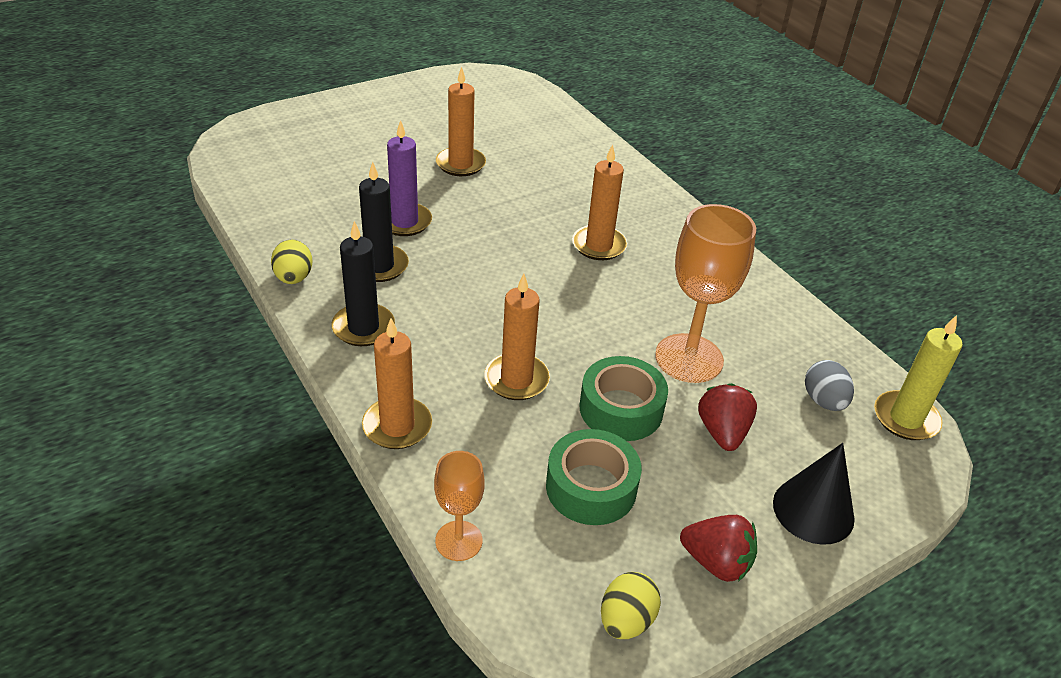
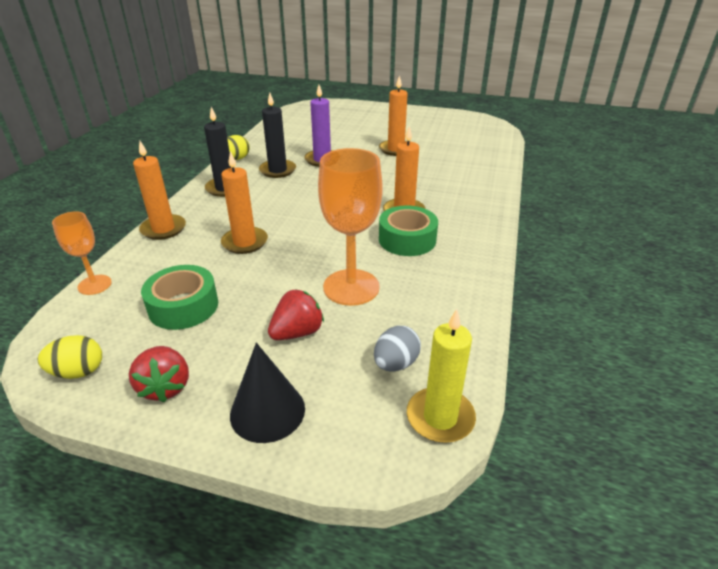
camera: 50 degrees right, 5 degrees down
(621, 409) = (266, 285): green tape -> green tape (407, 239)

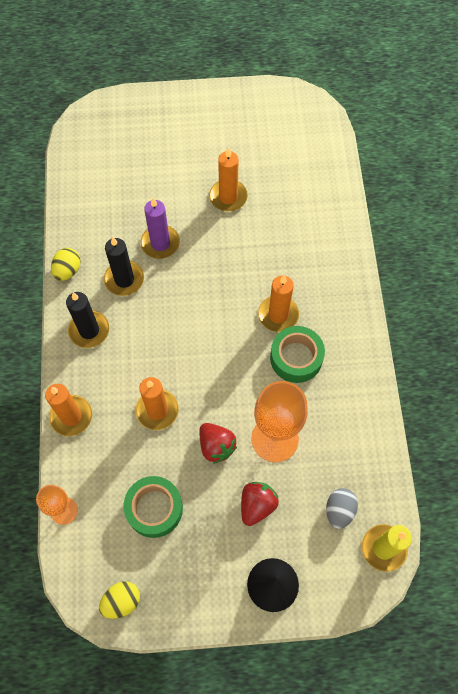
camera: 20 degrees left, 30 degrees up
(165, 387) = (192, 590): red strawberry -> red strawberry (216, 446)

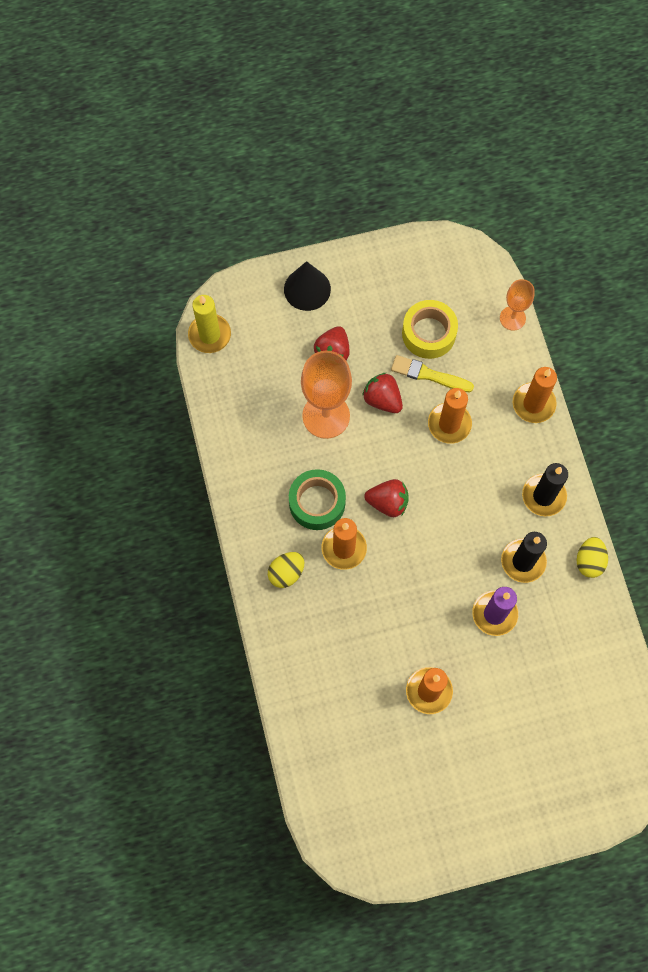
camera: 170 degrees right, 5 degrees up
(121, 601) = (438, 255): yellow egg -> yellow egg (286, 573)
(154, 508) = (428, 333): green tape -> yellow tape
(165, 463) = (428, 375): none -> yellow brush
(231, 347) = (388, 502): none -> red strawberry
(339, 510) = (254, 360): grey egg -> none

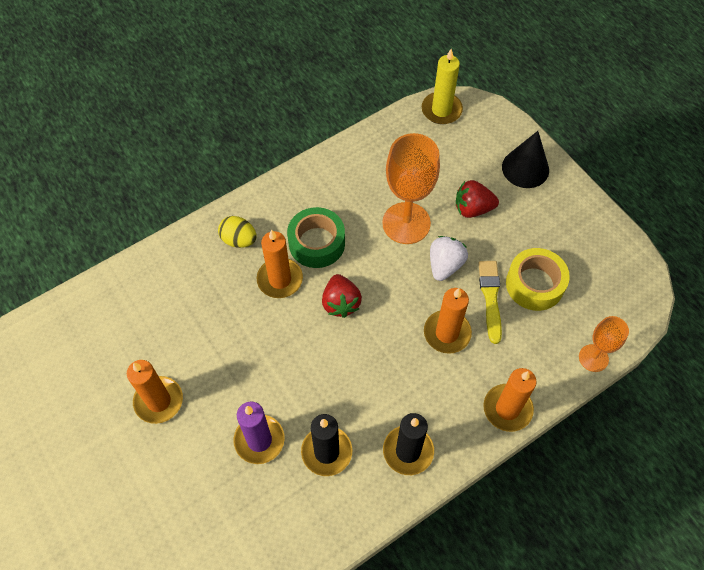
camera: 70 degrees right, 10 degrees down
(382, 399) = (445, 265): red strawberry -> white strawberry
(589, 561) = (352, 523): yellow egg -> none

